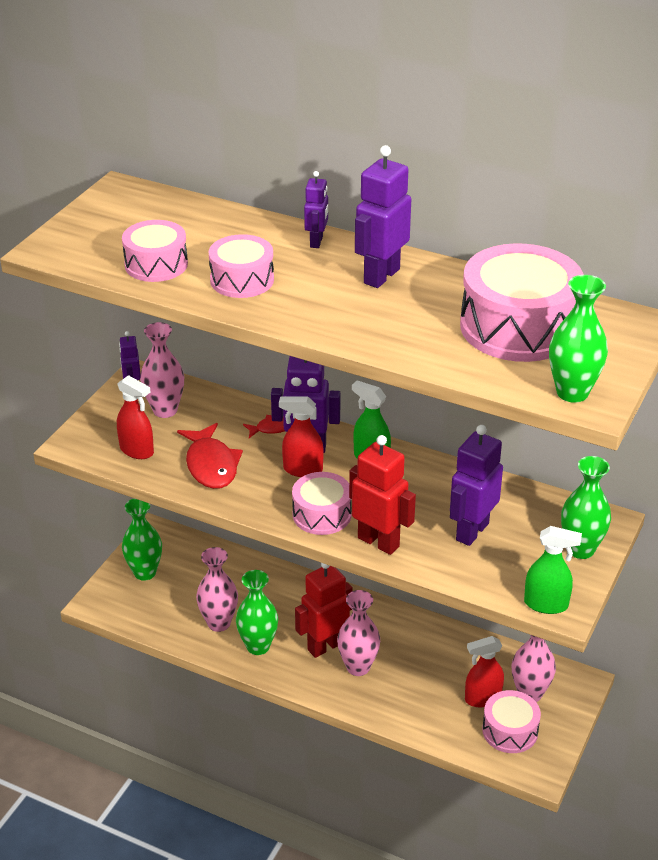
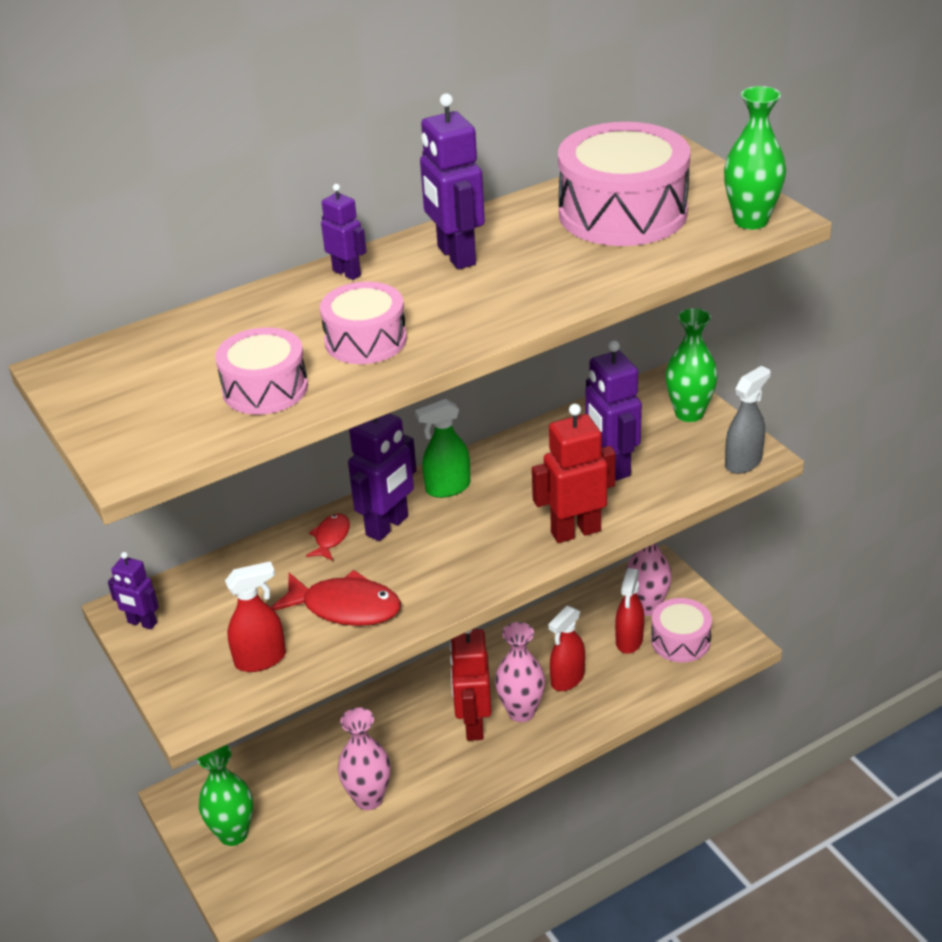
camera: 55 degrees left, 0 degrees up
(165, 410) = (213, 610): pink vase -> none
(258, 646) = (429, 779): green vase -> none
(302, 469) = (419, 542): red spray bottle -> red spray bottle (567, 679)
(322, 514) = (500, 554): pink drum -> none
(546, 604) = (743, 462): green spray bottle -> grey spray bottle

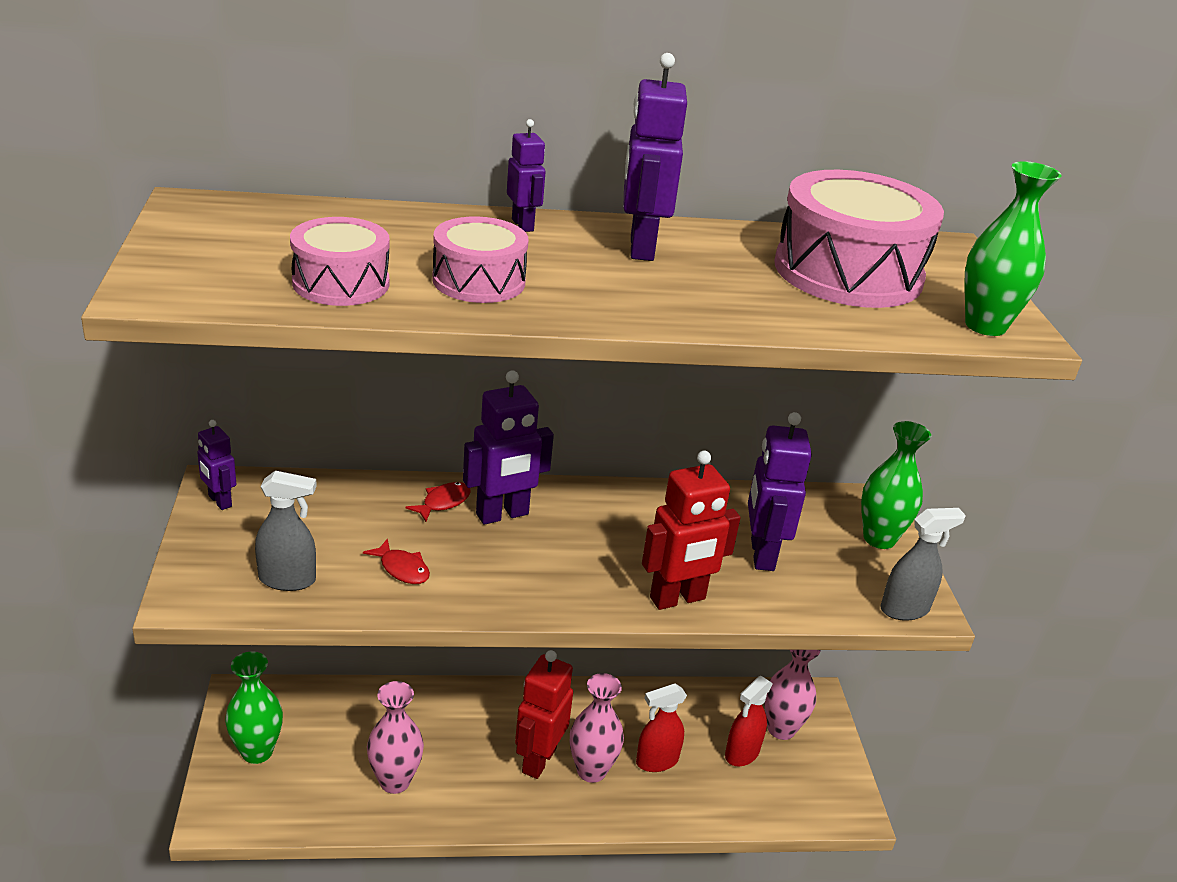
camera: 20 degrees right, 5 degrees down
(261, 659) = (288, 580): red spray bottle -> grey spray bottle
(345, 607) = (402, 569): red fish -> red fish, size x0.54
(447, 488) = (585, 505): green spray bottle -> none
(575, 531) = (678, 599): red robot -> red robot turned 150 degrees clockwise
(680, 641) = (794, 778): pink drum -> none

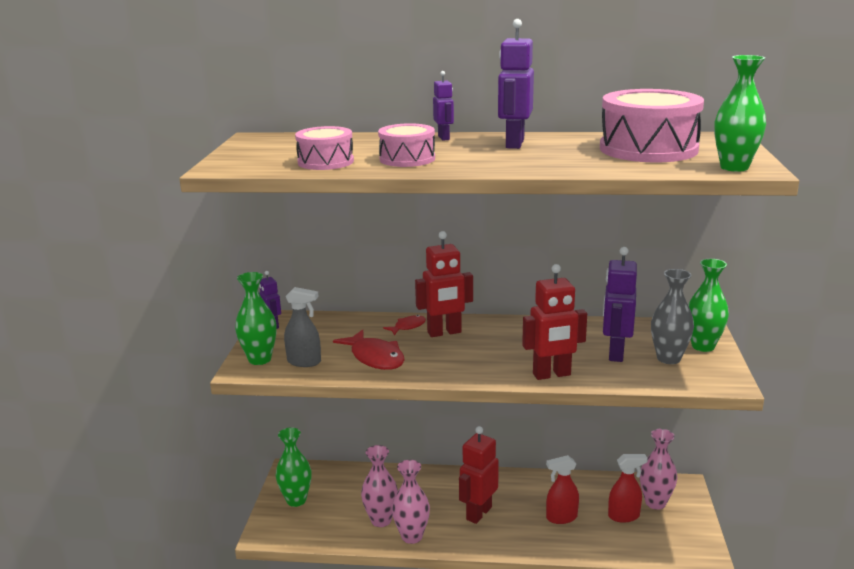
camera: 15 degrees right, 10 degrees down
(211, 576) = (259, 359): none -> green vase
(402, 569) = (375, 358): red fish -> red fish, size x1.84
(502, 515) = (444, 332): purple robot -> red robot
(591, 770) = (514, 521): pink vase -> pink vase (412, 536)
(741, 753) = (624, 516): red spray bottle -> red spray bottle turned 150 degrees counterclockwise
(836, 563) = (668, 358): none -> grey vase
(905, 609) = (713, 383): grey spray bottle -> none

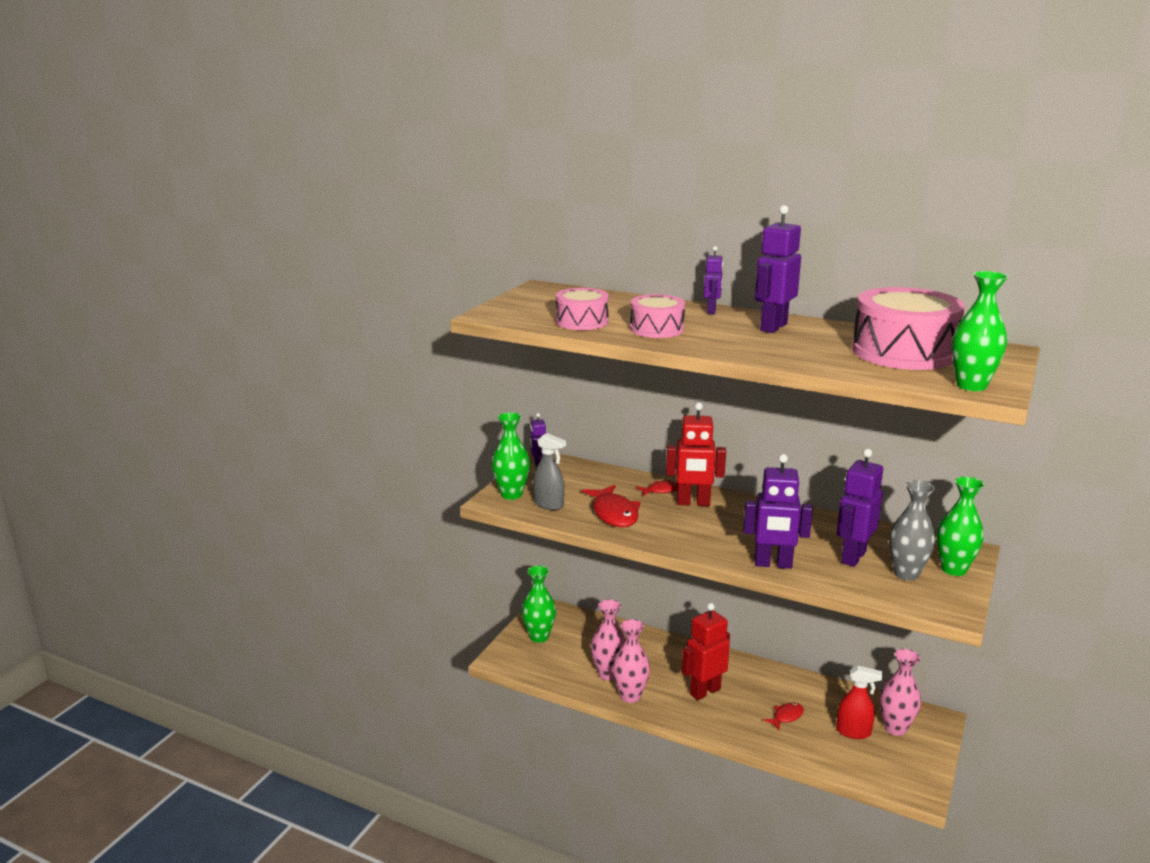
camera: 20 degrees right, 0 degrees up
(552, 375) = (773, 564): red robot -> purple robot
(561, 517) = (786, 716): red spray bottle -> red fish

